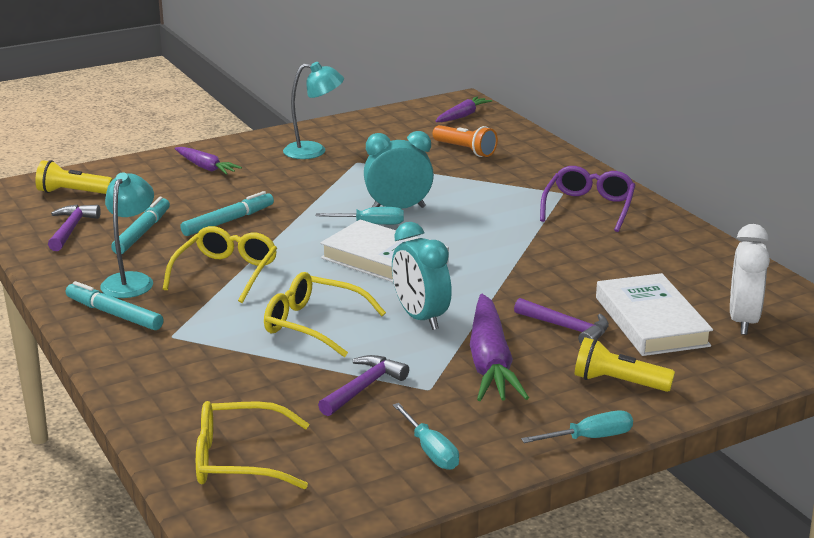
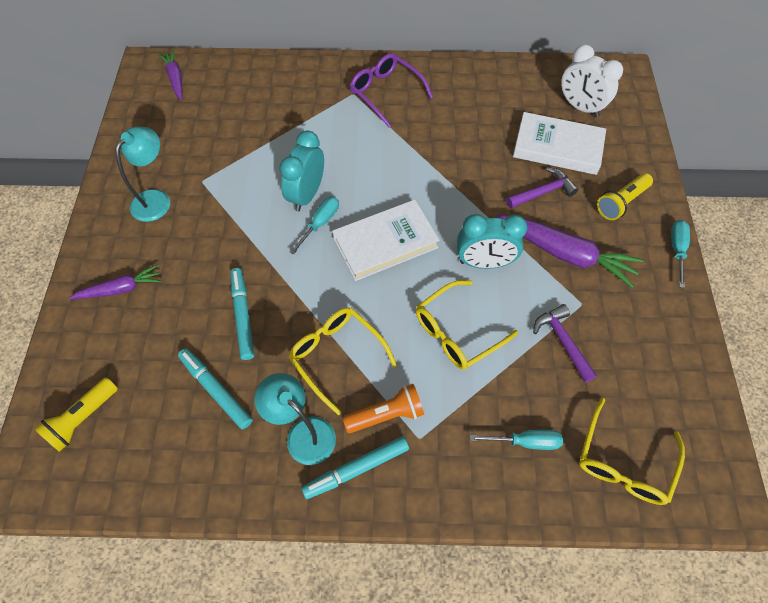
camera: 60 degrees left, 35 degrees up
(71, 229) = (164, 447): purple hammer -> none
(431, 451) = (659, 340): turquoise screwdriver -> turquoise screwdriver (526, 441)
(465, 150) = (239, 108): orange flashlight -> orange flashlight (386, 414)

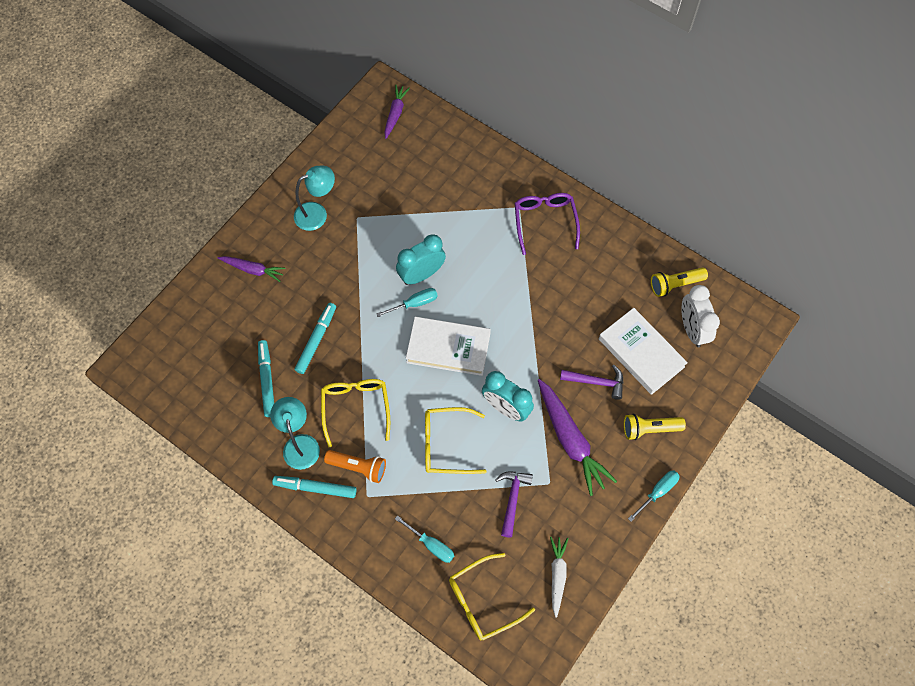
camera: 35 degrees right, 5 degrees up
(82, 418) = (180, 346): yellow flashlight -> yellow flashlight (675, 284)
(666, 384) = (557, 575): none -> white carrot

